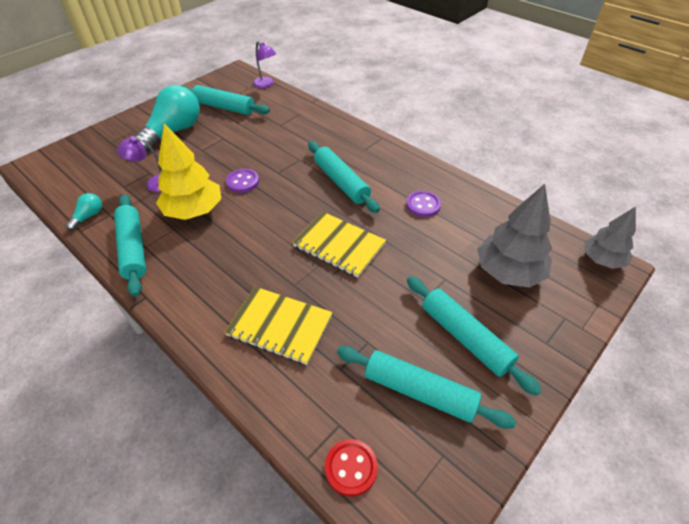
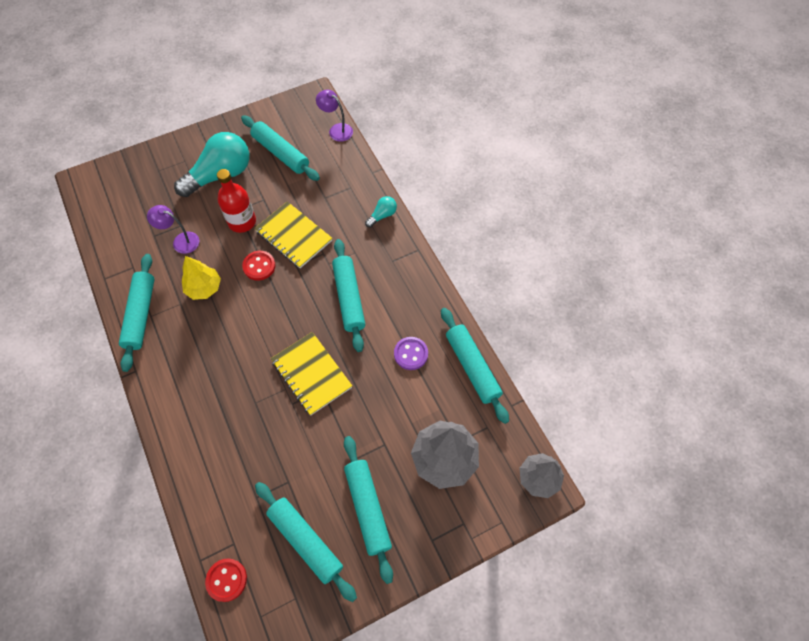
camera: 20 degrees right, 15 degrees up
(89, 216) = (115, 264): turquoise light bulb -> turquoise light bulb (382, 215)
(194, 211) = (204, 288): yellow tree -> yellow tree, size x0.65
(210, 156) = (242, 222): none -> red bottle
(243, 182) = (259, 266): purple button -> red button
(266, 85) = (336, 130): purple lamp -> purple lamp turned 150 degrees clockwise
(280, 326) = (227, 440): yellow notebook -> yellow notebook (294, 236)
(483, 199) = (472, 367): none -> turquoise rolling pin

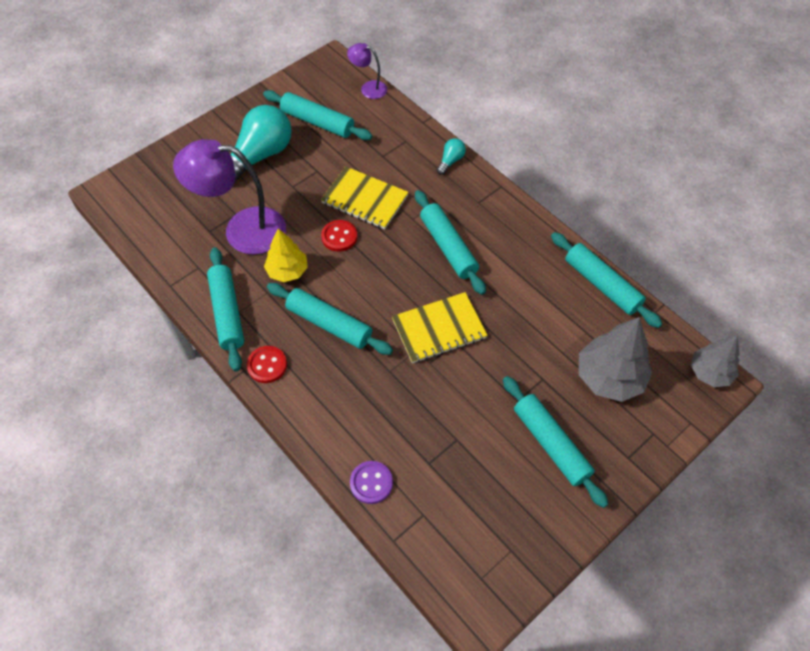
camera: 15 degrees left, 5 degrees down
(181, 241) = (242, 230): purple lamp -> purple lamp, size x2.03
(226, 580) = (430, 552): red button -> red button (267, 365)
(242, 222) = (302, 197): red bottle -> none
(306, 541) = (499, 492): turquoise rolling pin -> turquoise rolling pin (329, 324)
(311, 374) = (439, 329): yellow notebook -> yellow notebook turned 60 degrees counterclockwise
(411, 354) = (534, 286): purple button -> purple button (371, 483)

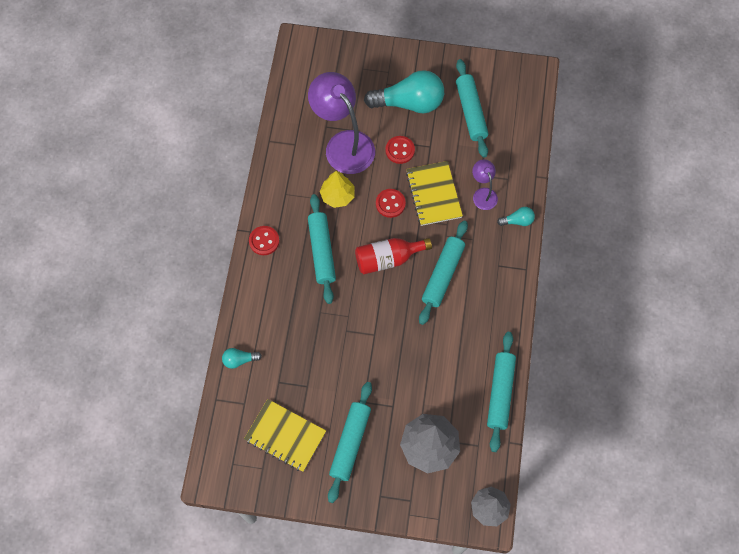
camera: 50 degrees right, 10 degrees up
(227, 312) = (279, 188): turquoise rolling pin -> none
(296, 194) = (400, 150): none -> red button
(368, 88) = (532, 117): purple lamp -> purple lamp (483, 194)
(371, 483) = (239, 360): purple button -> turquoise light bulb
(391, 277) = (388, 259): none -> red bottle
(439, 329) = (374, 317): yellow notebook -> yellow notebook (285, 436)

